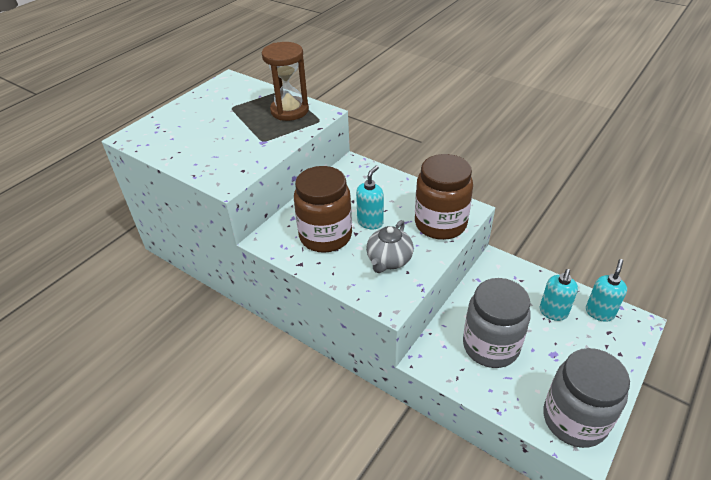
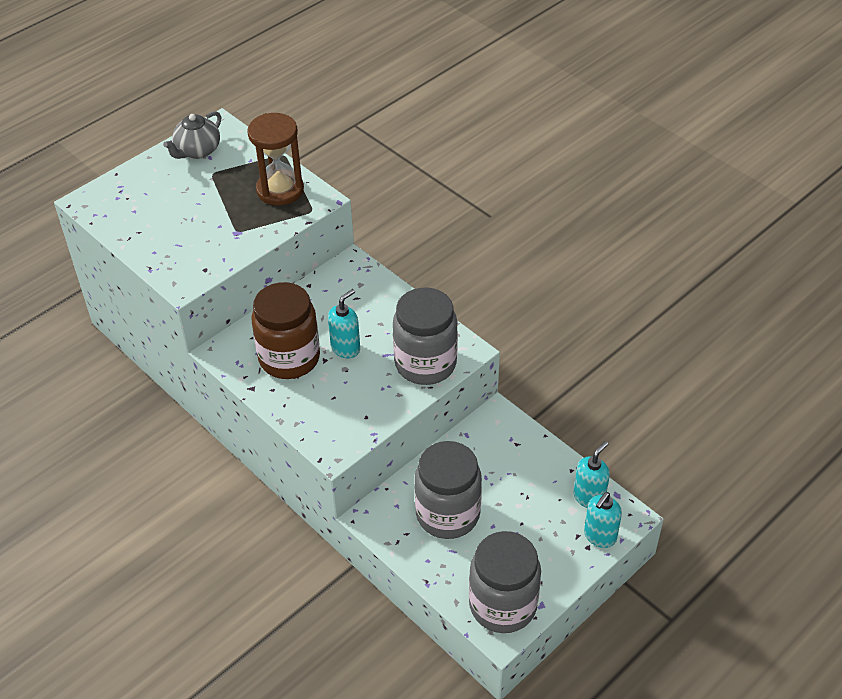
camera: 10 degrees right, 5 degrees up
(389, 260) = (350, 400): grey teapot -> grey teapot (197, 151)
(440, 224) = (425, 363): brown jar -> grey jar
(553, 312) = (535, 488): turquoise soap dispenser -> turquoise soap dispenser (599, 536)

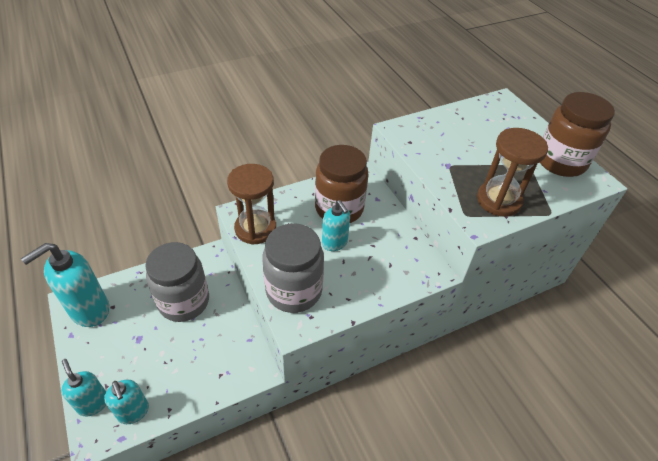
camera: 105 degrees right, 0 degrees up
(197, 151) = (560, 162): grey teapot -> brown jar
(354, 425) = (255, 228): none -> brown hourglass
(503, 605) = (89, 310): grey jar -> turquoise soap dispenser

